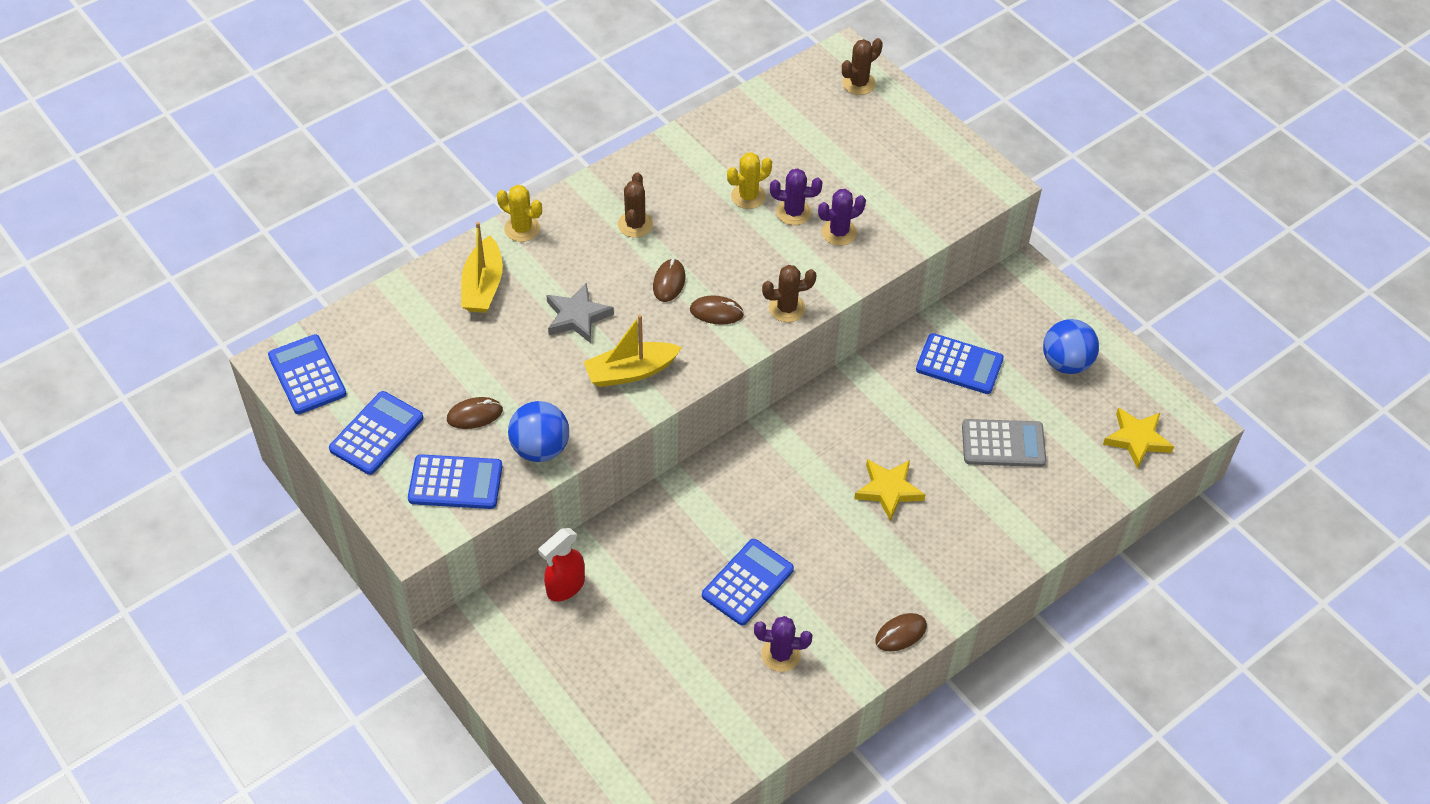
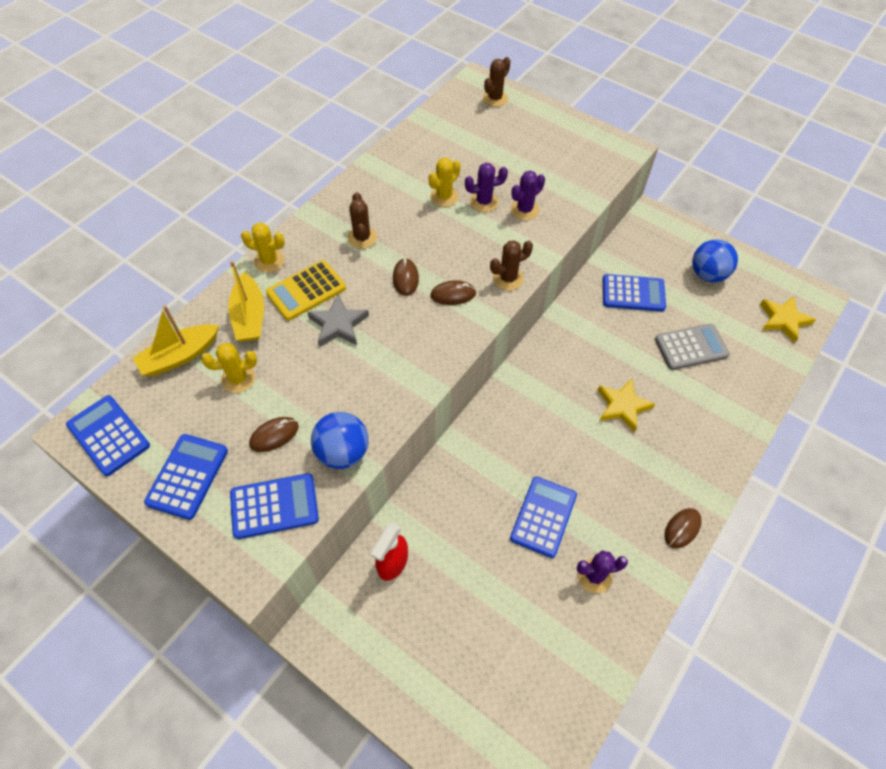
camera: 15 degrees left, 5 degrees up
(453, 349) = (238, 378): none -> yellow cactus
(553, 271) = (306, 291): none -> yellow calculator
(631, 372) = (399, 362): yellow boat -> yellow boat (180, 356)

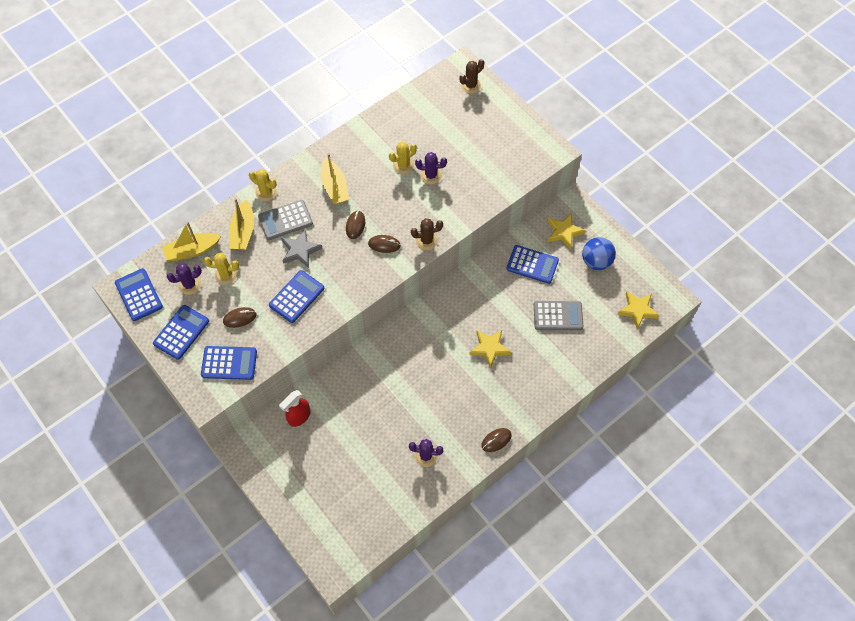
camera: 15 degrees right, 5 degrees up
(306, 291) = (285, 220): yellow calculator -> grey calculator
(343, 452) = (279, 339): blue ball -> none
(362, 238) = (334, 187): brown cactus -> yellow boat
(524, 210) = (458, 188): purple cactus -> purple cactus (189, 285)
(543, 517) = (406, 410): blue calculator -> blue calculator (297, 297)
(655, 249) = (564, 232): none -> yellow star

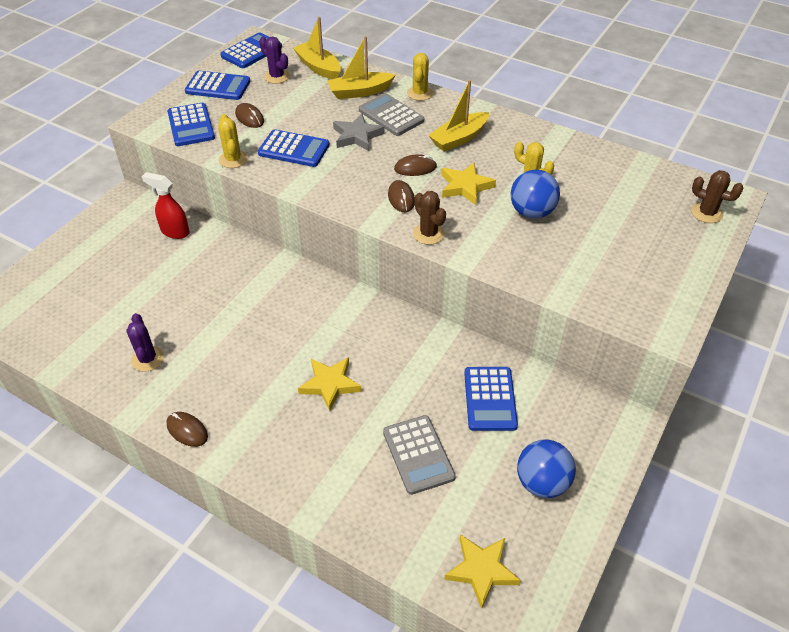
camera: 70 degrees right, 15 degrees down
(226, 274) = (300, 95): yellow cactus -> yellow cactus (233, 159)
(431, 175) = (531, 212): purple cactus -> blue ball
(564, 232) = (569, 424): yellow star -> yellow star (465, 186)

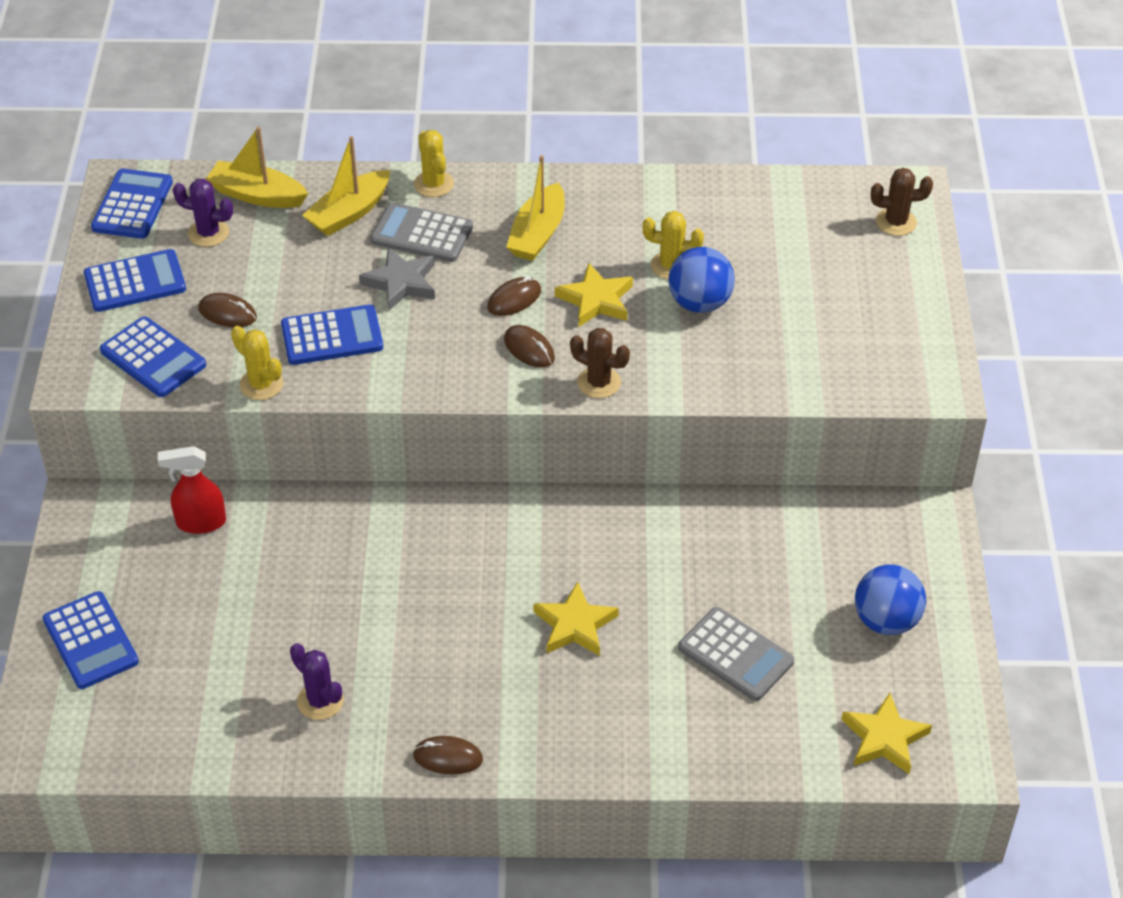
camera: 30 degrees left, 0 degrees up
(490, 399) = (770, 556): blue calculator -> blue calculator (90, 641)

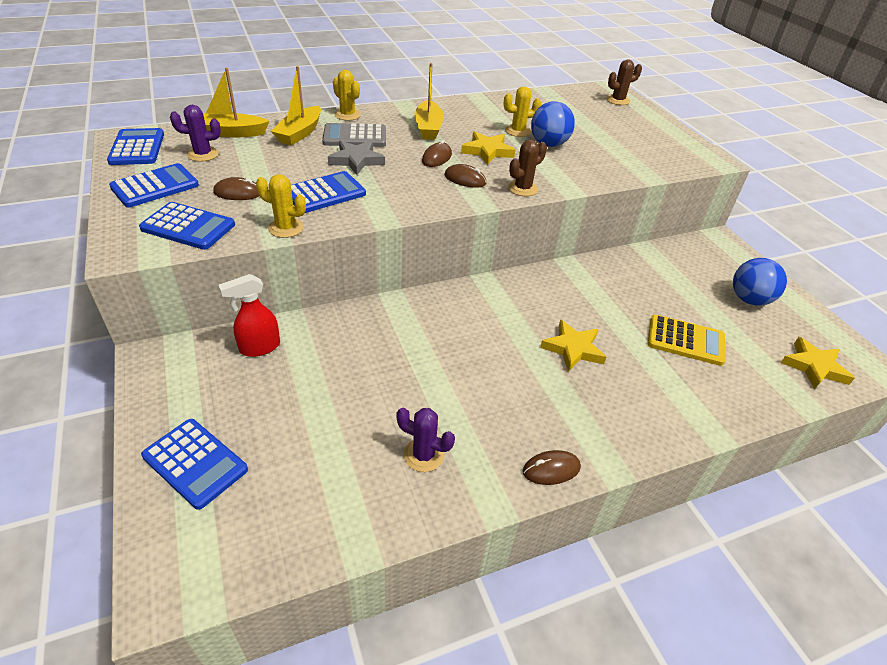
camera: 25 degrees left, 5 degrees down
(599, 382) = (522, 188): brown cactus -> brown cactus turned 45 degrees counterclockwise
(735, 655) = (685, 340): grey calculator -> yellow calculator

